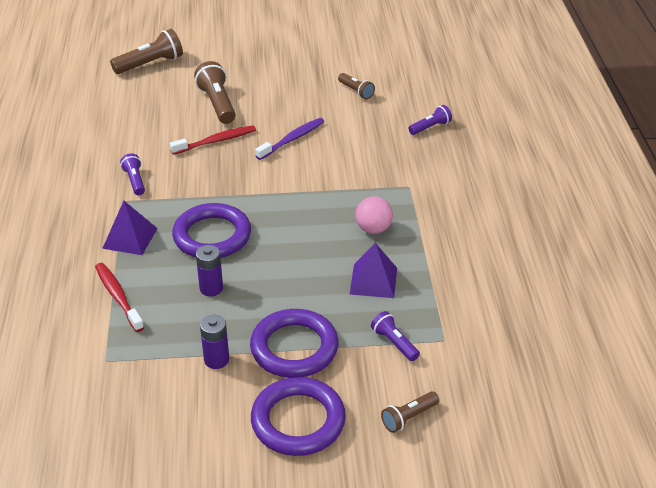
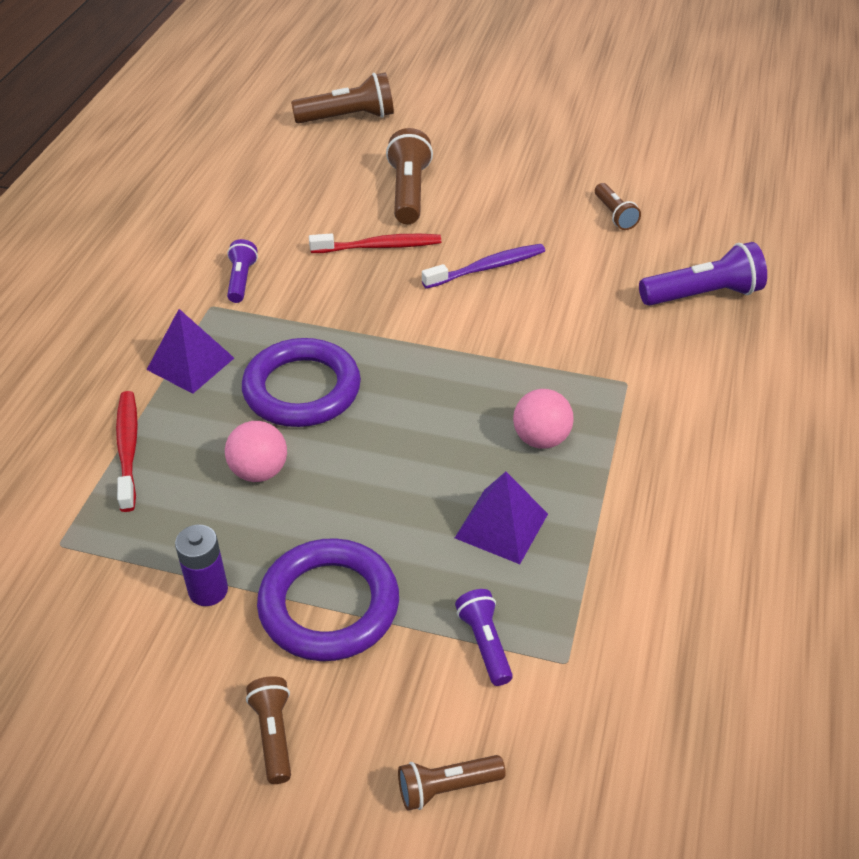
camera: 20 degrees right, 5 degrees up
(211, 288) = (259, 471): purple battery -> pink ball
(298, 421) = (273, 735): purple ring -> brown flashlight
(430, 127) = (703, 295): purple flashlight -> purple flashlight, size x1.71

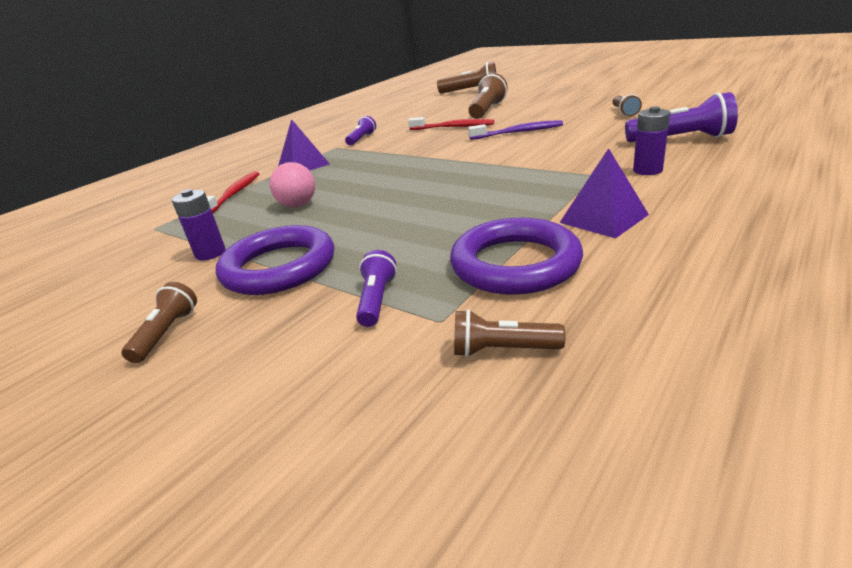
camera: 25 degrees right, 15 degrees down
(302, 389) = (357, 175): purple ring -> purple ring (515, 264)
(447, 787) = (261, 392): brown flashlight -> brown flashlight (502, 350)
(501, 525) = (443, 237): purple pyramid -> purple pyramid (603, 218)
(541, 439) = (506, 198): pink ball -> none
(683, 371) = (647, 170): none -> purple battery

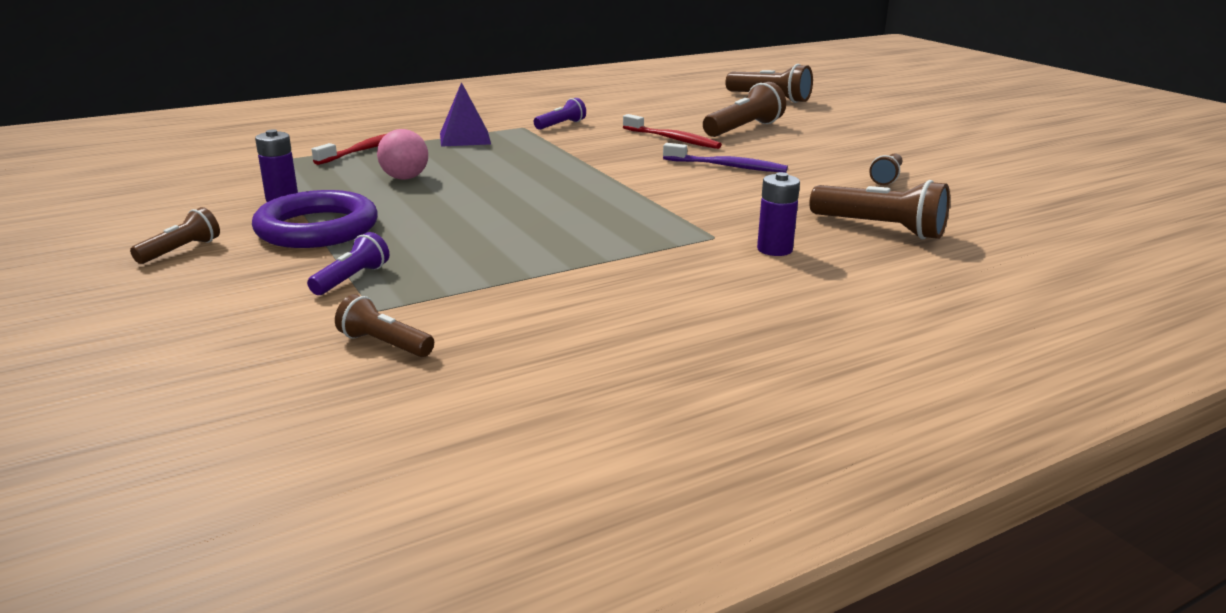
camera: 20 degrees right, 5 degrees down
(515, 264) = (498, 289): purple ring -> none
(603, 218) = (642, 279): purple pyramid -> none
(681, 139) = (880, 228): purple flashlight -> brown flashlight

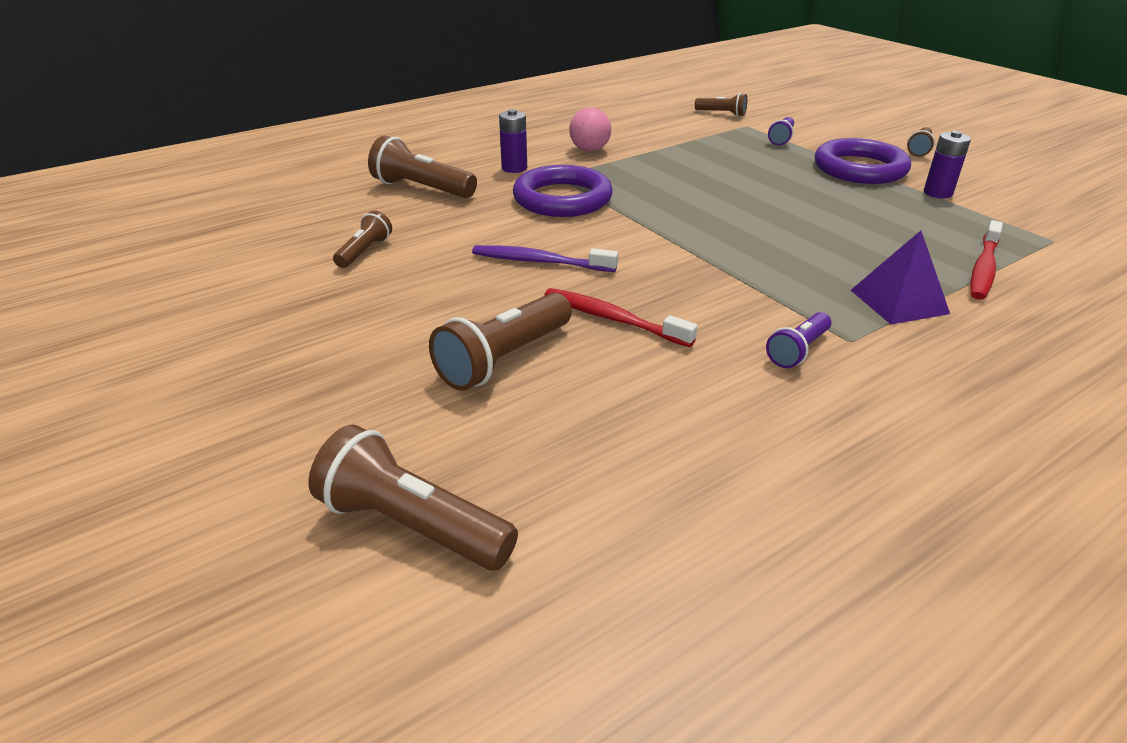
camera: 175 degrees right, 10 degrees up
(405, 178) = (871, 223): pink ball -> pink ball (589, 150)
(708, 211) = (562, 199): none -> purple ring

